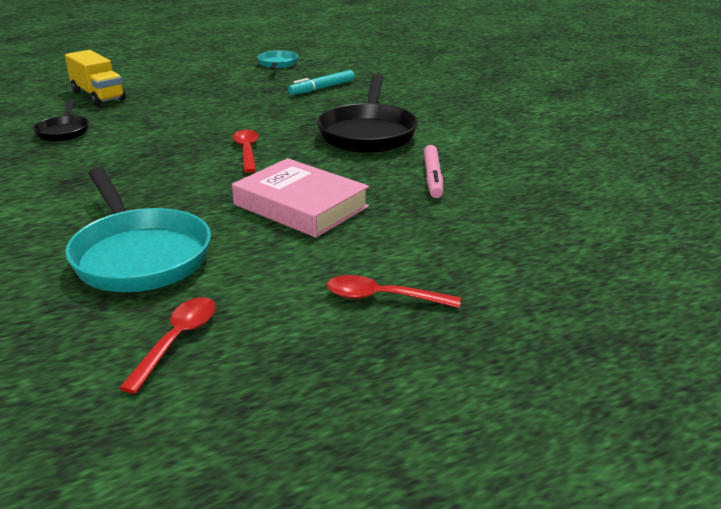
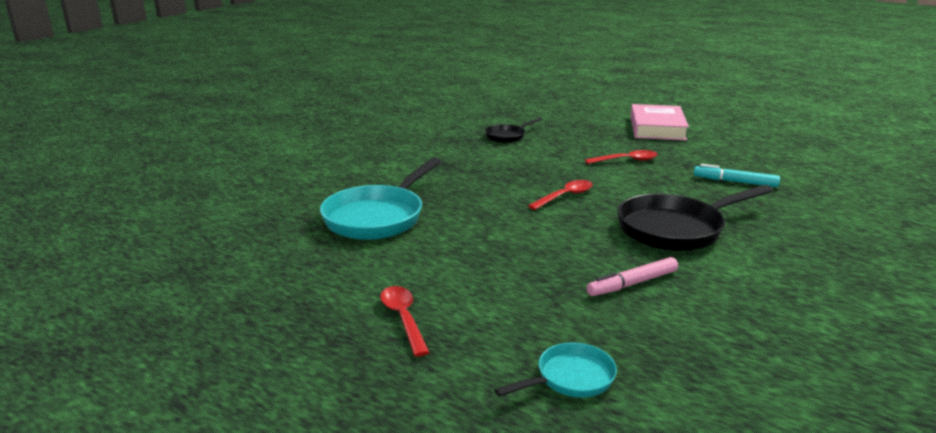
camera: 60 degrees right, 5 degrees down
(98, 95) = (575, 123): yellow truck -> none
(177, 341) = (294, 263): red spoon -> red spoon (626, 160)
(278, 64) = (750, 150): turquoise pan -> turquoise pan (570, 378)
(300, 206) = (505, 244): pink book -> pink book (657, 128)

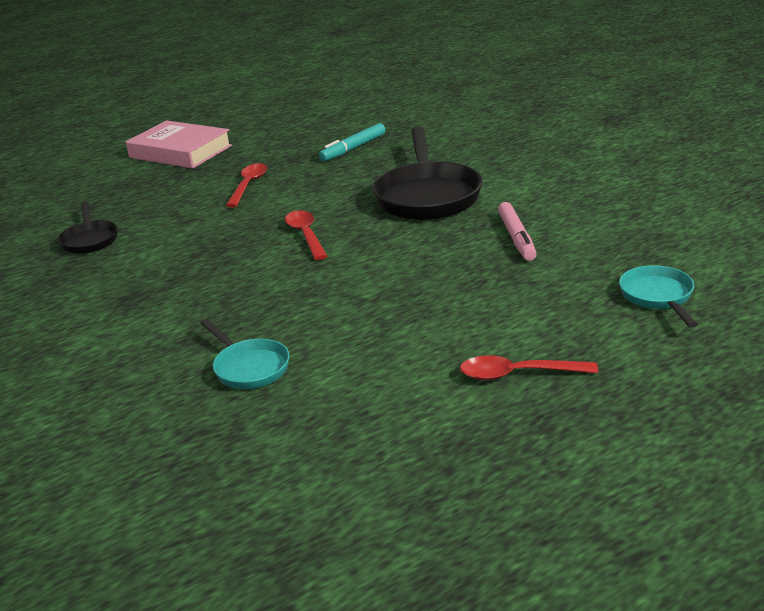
camera: 65 degrees left, 5 degrees up
(378, 217) = (249, 367): turquoise pan -> turquoise pan, size x0.53

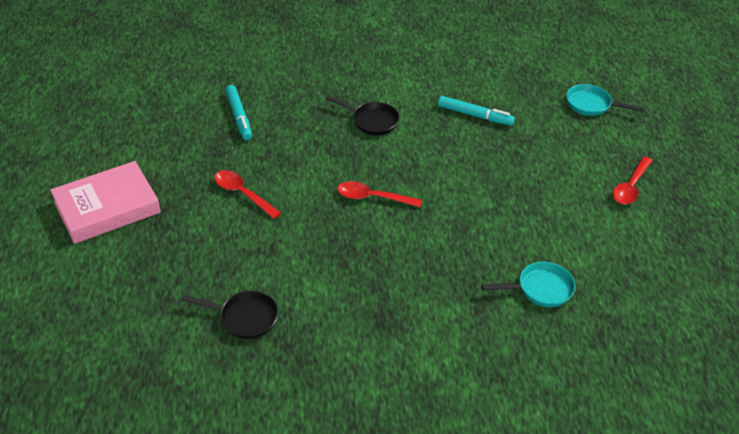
camera: 65 degrees left, 15 degrees up
(427, 196) = (371, 121): black pan -> black pan, size x0.53
(516, 238) = (474, 115): pink marker -> turquoise marker

